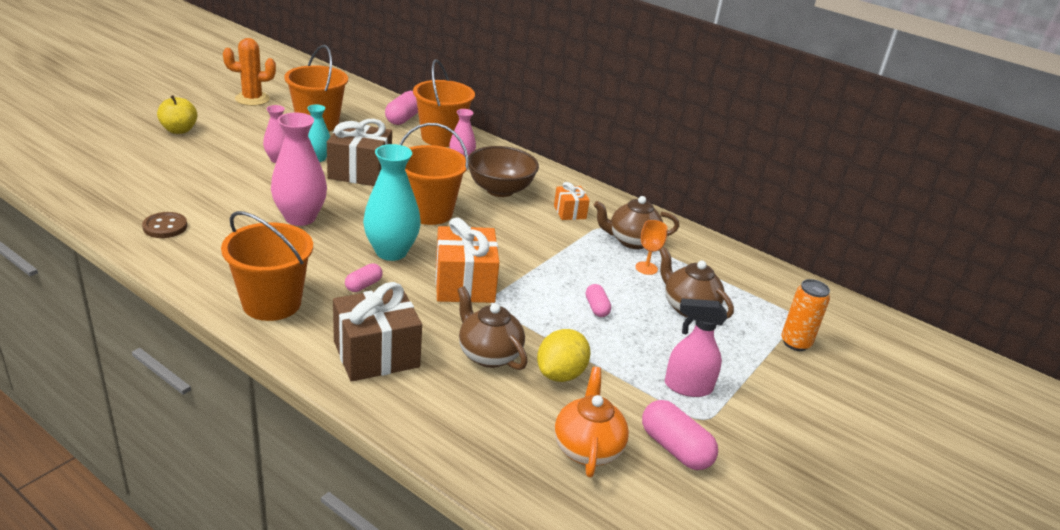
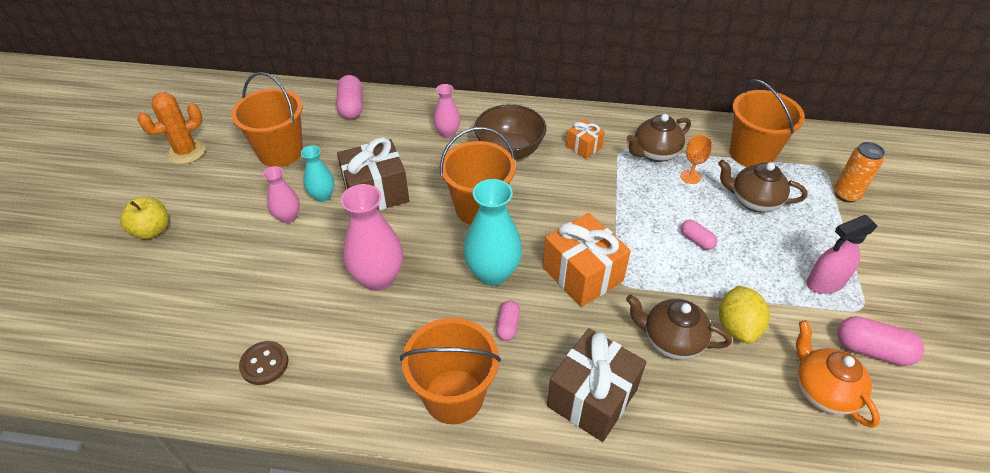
camera: 25 degrees left, 15 degrees up
(441, 138) = (405, 114): orange bucket -> orange bucket (751, 153)

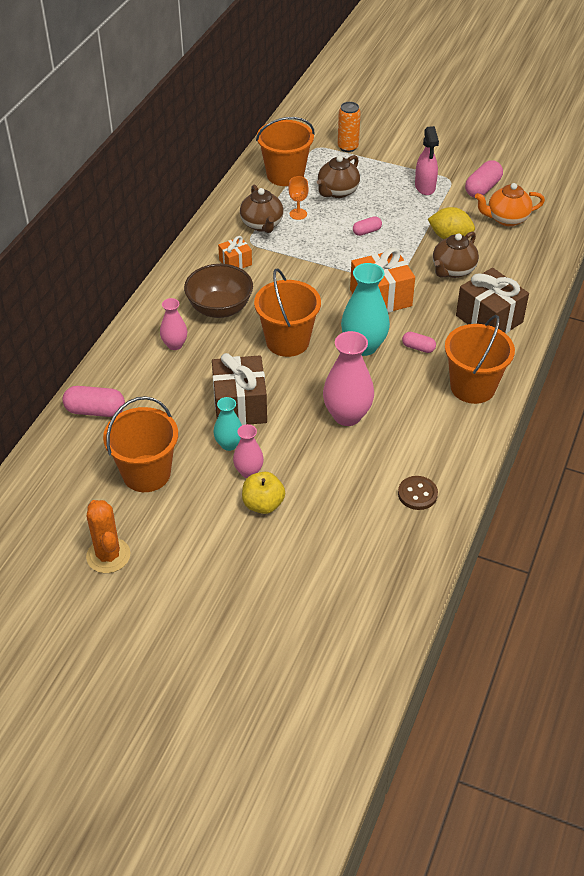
camera: 75 degrees left, 0 degrees up
(152, 230) = (228, 580): yellow apple -> yellow apple (263, 504)

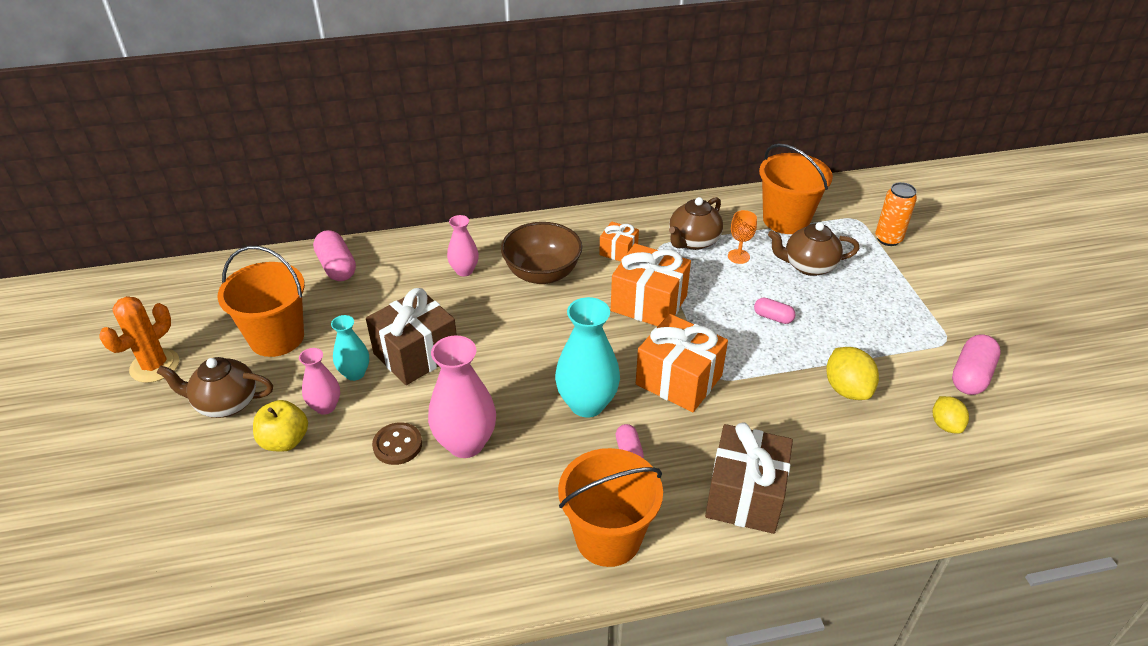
camera: 55 degrees right, 5 degrees down
(287, 341) = (539, 342): orange bucket -> none
(301, 275) = (649, 303): none -> orange gift
(417, 494) = (383, 570): brown button -> brown button (397, 445)
(425, 187) = (905, 327): pink spray bottle -> none
(453, 270) = (793, 419): brown teapot -> brown teapot (225, 403)
(482, 188) = (970, 376): pink capsule -> pink capsule turned 60 degrees counterclockwise
(506, 219) = (945, 425): orange teapot -> yellow lemon

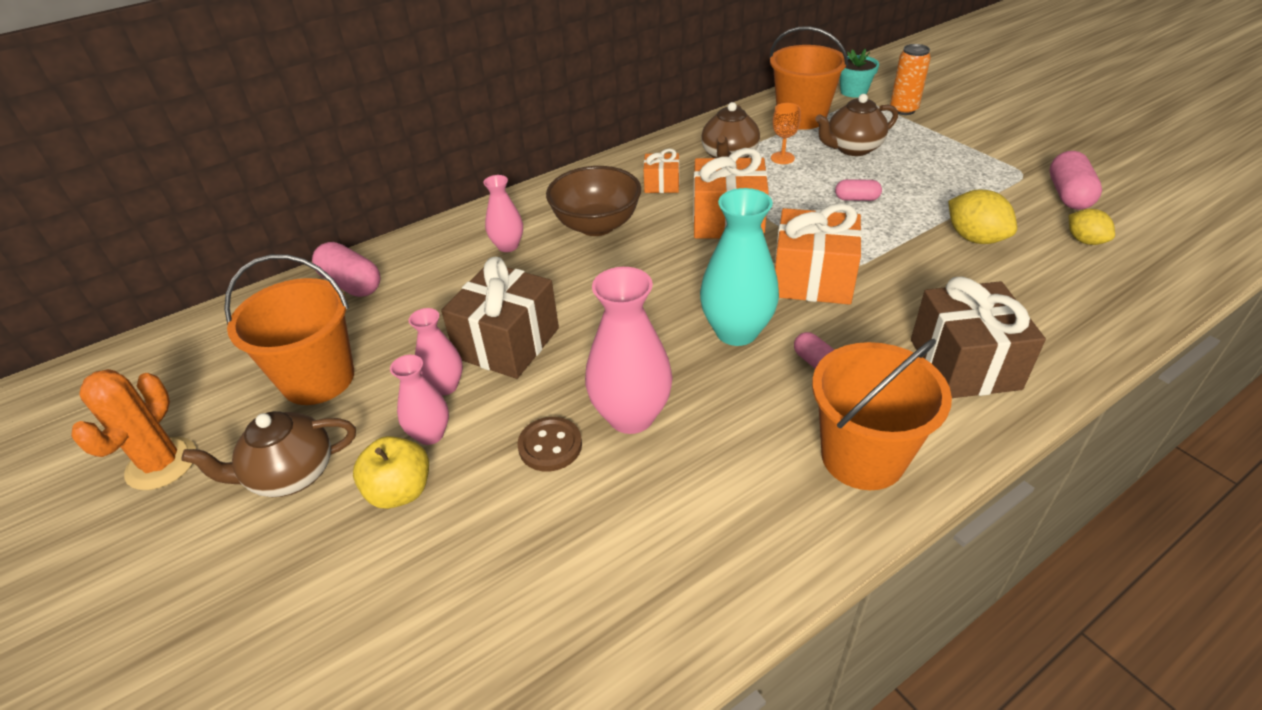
camera: 20 degrees left, 0 degrees up
(355, 373) = (445, 386): turquoise vase -> pink vase
(856, 205) = (853, 91): none -> turquoise flower pot

